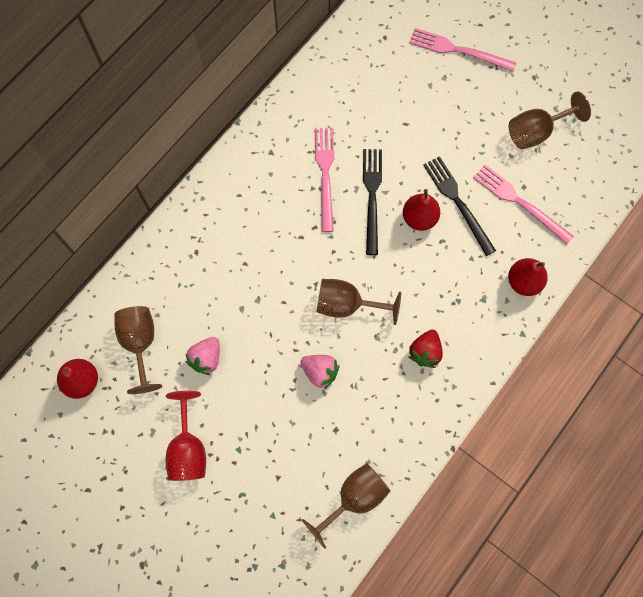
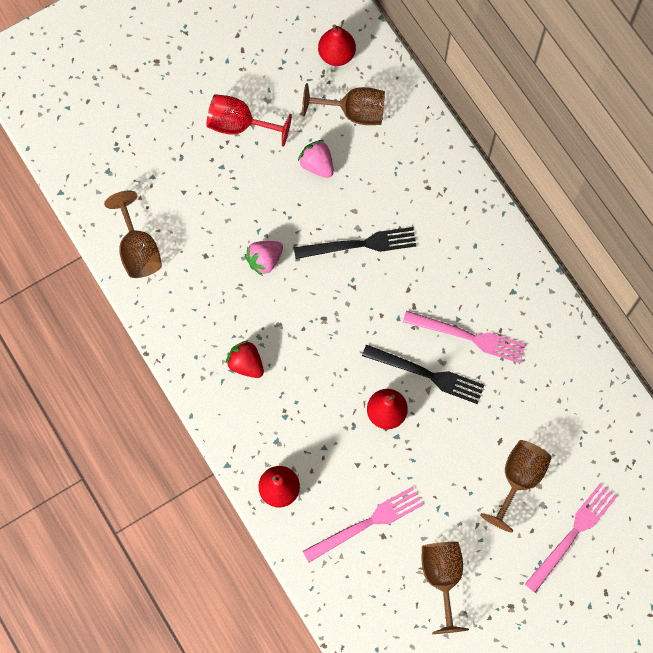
camera: 110 degrees right, 0 degrees up
(347, 305) = (321, 308): brown goblet -> brown goblet (518, 479)
(457, 202) = (390, 459): black fork -> black fork (360, 244)

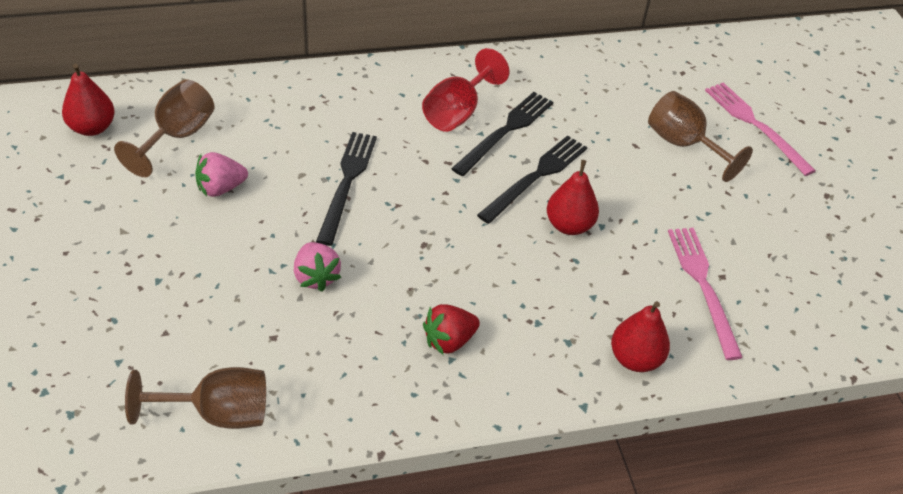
camera: 75 degrees left, 25 degrees down
(240, 125) = (113, 243): red goblet -> red goblet (457, 112)
(442, 578) = (785, 240): brown goblet -> none
(468, 337) = (505, 131): pink fork -> black fork

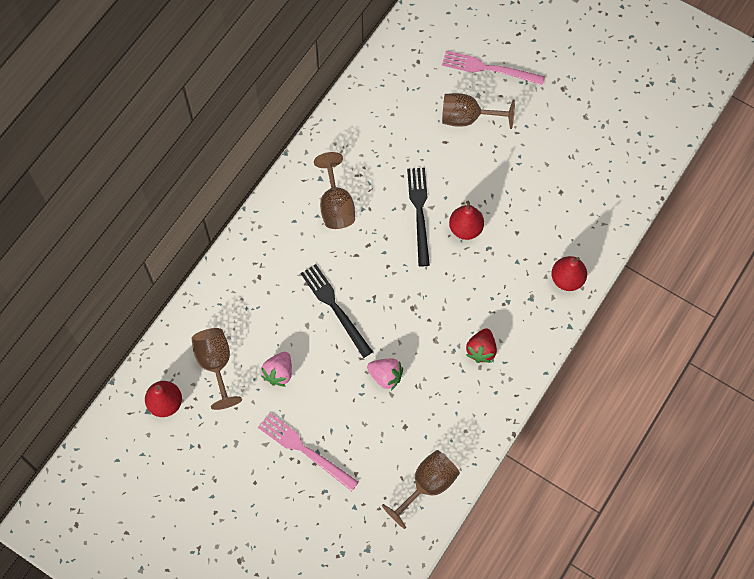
camera: 40 degrees left, 20 degrees up
(457, 112) = (336, 205): red goblet -> brown goblet
(505, 131) = (373, 195): black fork -> none
(703, 286) = (557, 206): pink fork -> pink fork (305, 450)

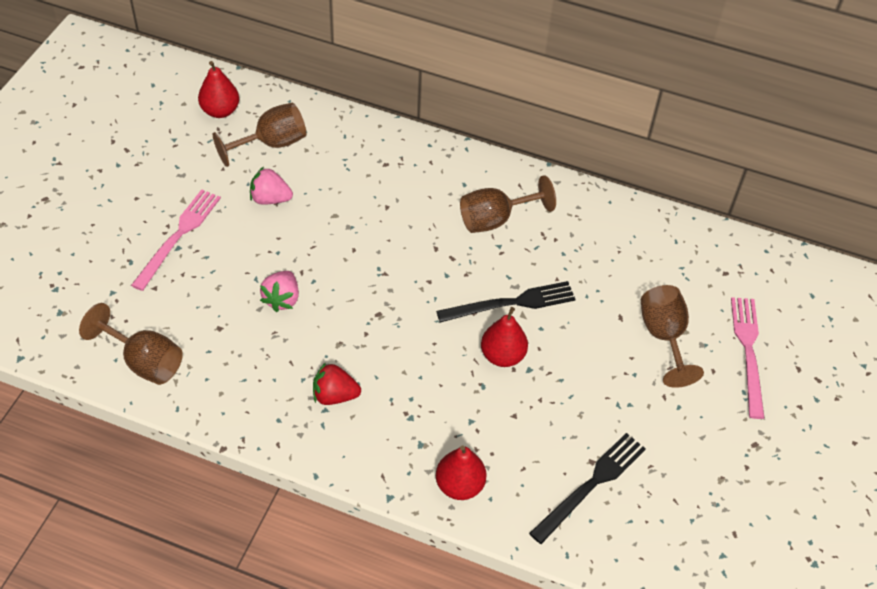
camera: 75 degrees right, 15 degrees down
(335, 307) = (362, 238): black fork -> black fork (591, 485)

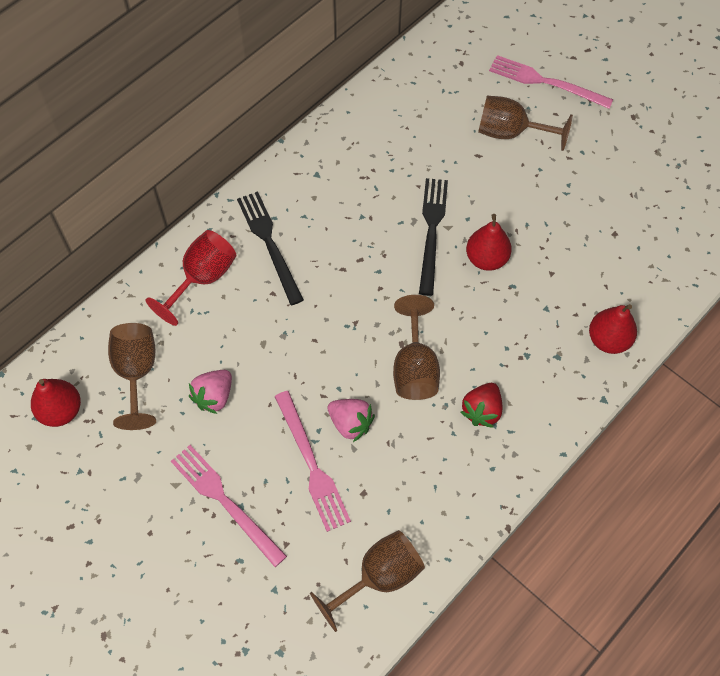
camera: 65 degrees left, 10 degrees up
(233, 283) = (311, 464): none -> pink fork
(378, 156) = (202, 279): none -> red goblet
(495, 219) = (329, 208): brown goblet -> brown goblet (414, 368)
(591, 485) = (637, 242): black fork -> black fork (269, 243)

